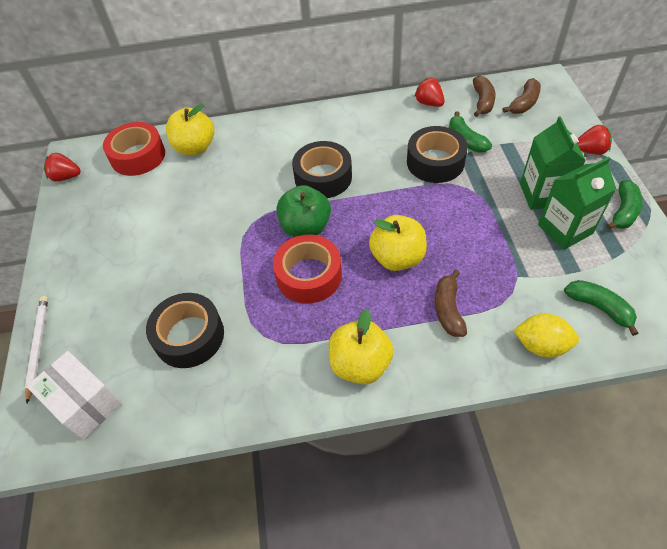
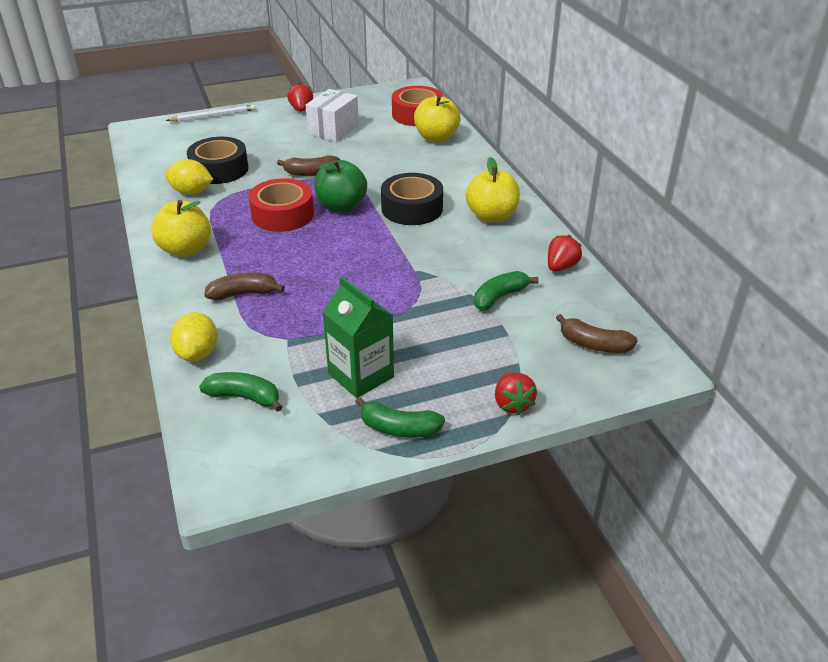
camera: 75 degrees right, 15 degrees down
(66, 177) = (384, 91): red strawberry -> red strawberry (301, 109)
(85, 404) = (164, 141): white box -> white box (333, 130)
(234, 364) = (191, 192): none -> yellow lemon
(397, 258) = (307, 260): yellow apple -> yellow apple (491, 216)
(435, 162) = (454, 276): black tape -> none
(482, 101) = (582, 308): brown banana -> brown banana (311, 173)
(542, 194) = (416, 358): green carton -> none
(599, 308) = (244, 397): green banana -> green banana turned 105 degrees counterclockwise

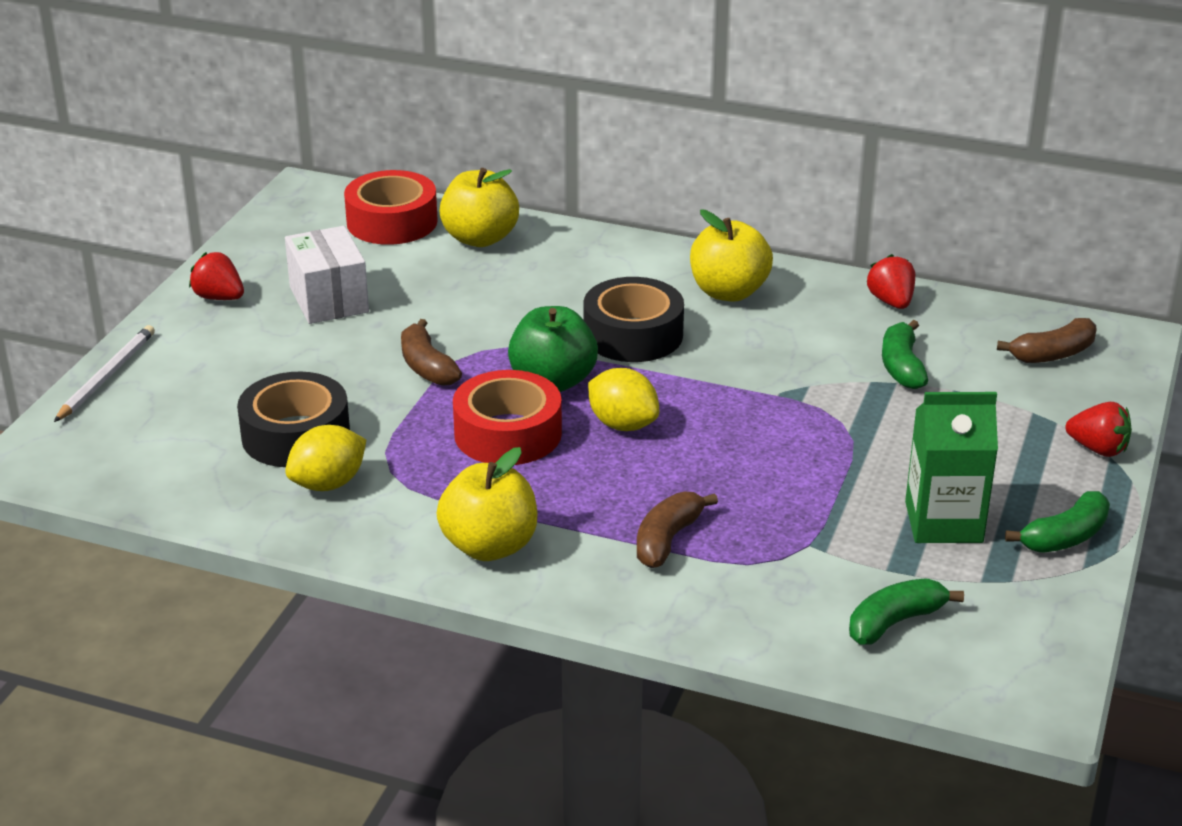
camera: 50 degrees left, 5 degrees down
(197, 353) = (761, 625): yellow lemon -> yellow lemon (623, 424)
(311, 173) = (427, 367): brown banana -> brown banana turned 120 degrees clockwise

